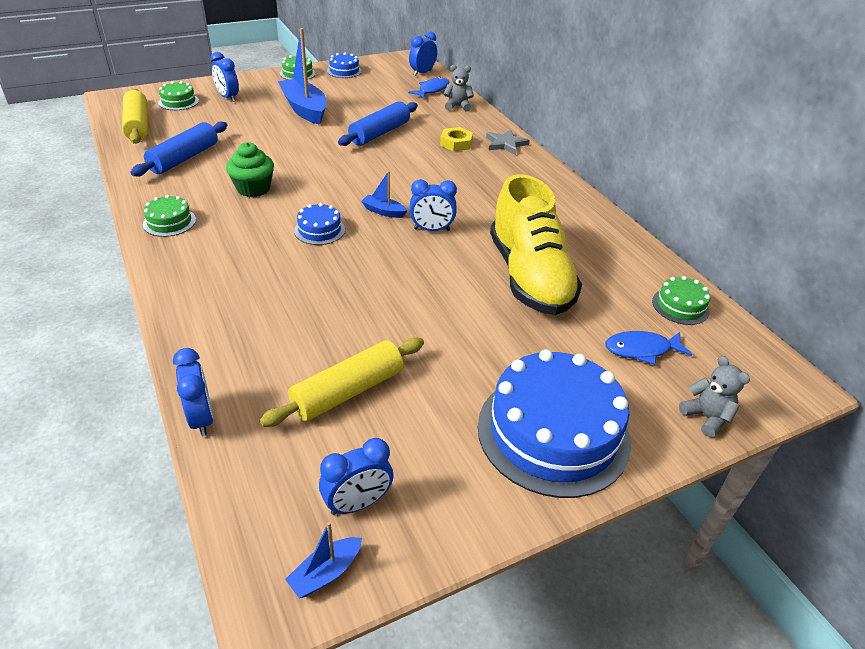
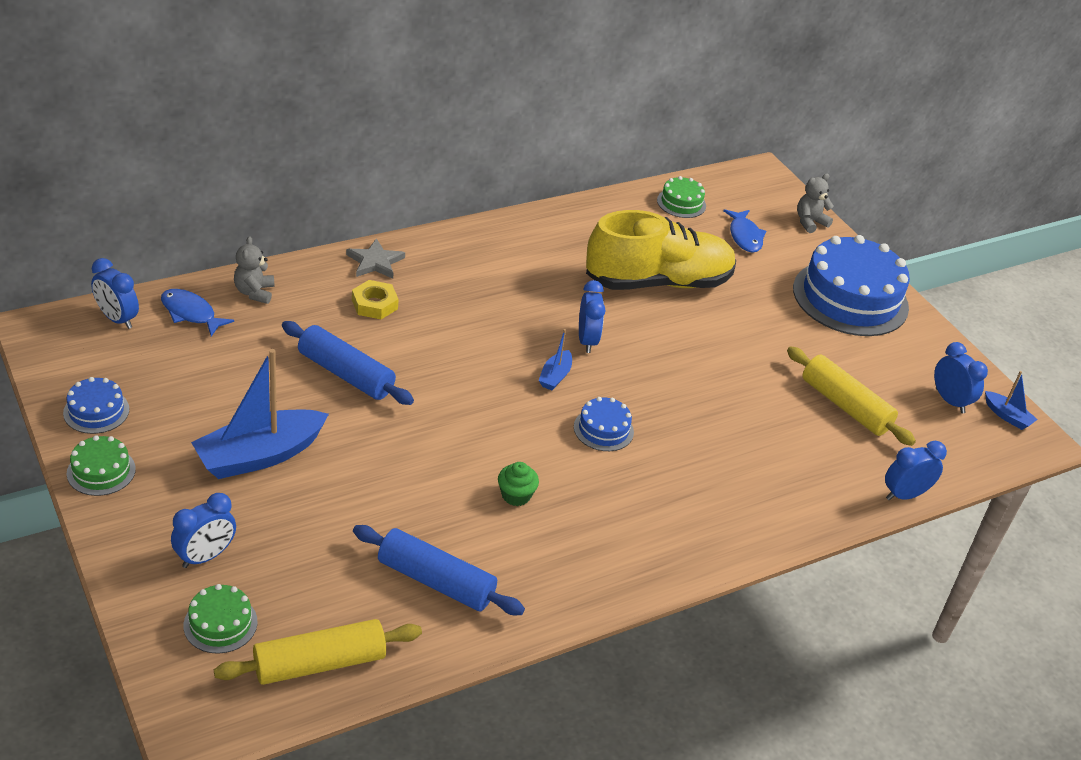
camera: 95 degrees left, 0 degrees up
(169, 222) = (609, 568): green cake -> none
(253, 188) = (516, 495): green cupcake -> green cupcake, size x0.65

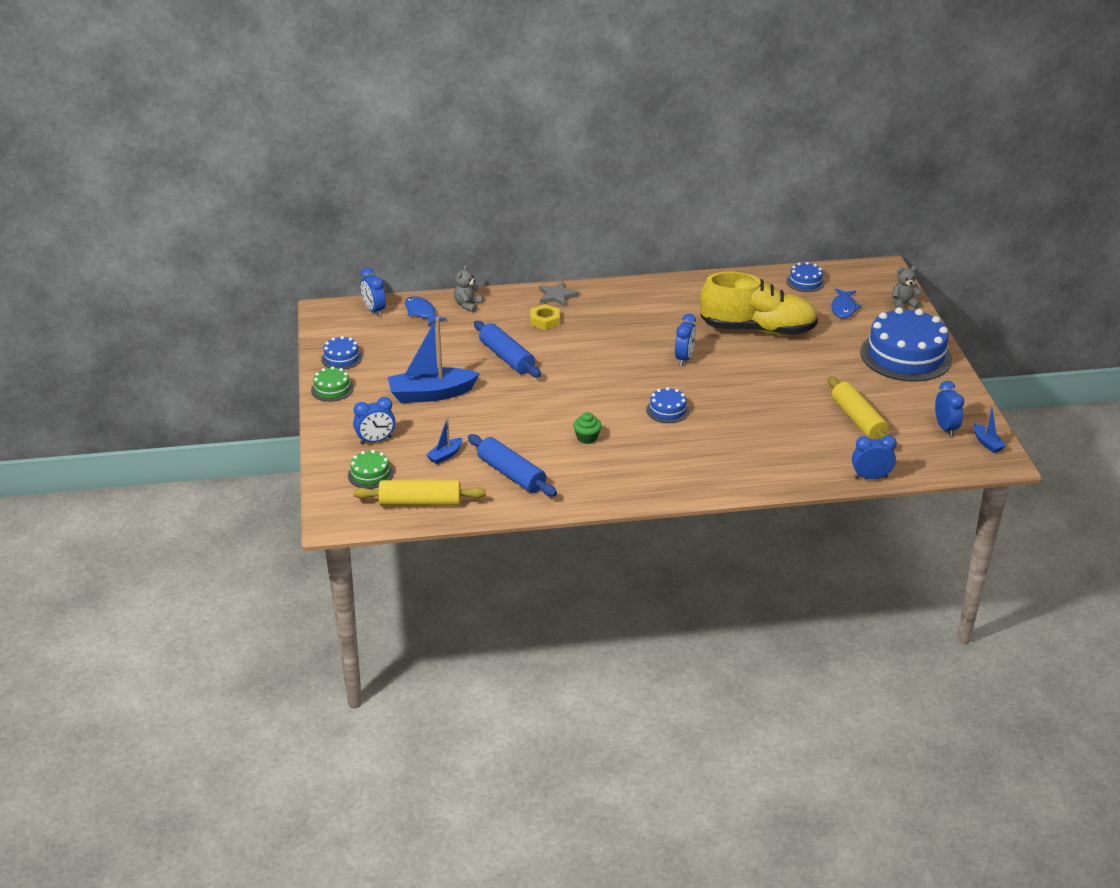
camera: 25 degrees right, 5 degrees down
(555, 376) = (649, 376): blue boat -> blue boat (445, 455)
(681, 203) = (805, 282): green cake -> blue cake

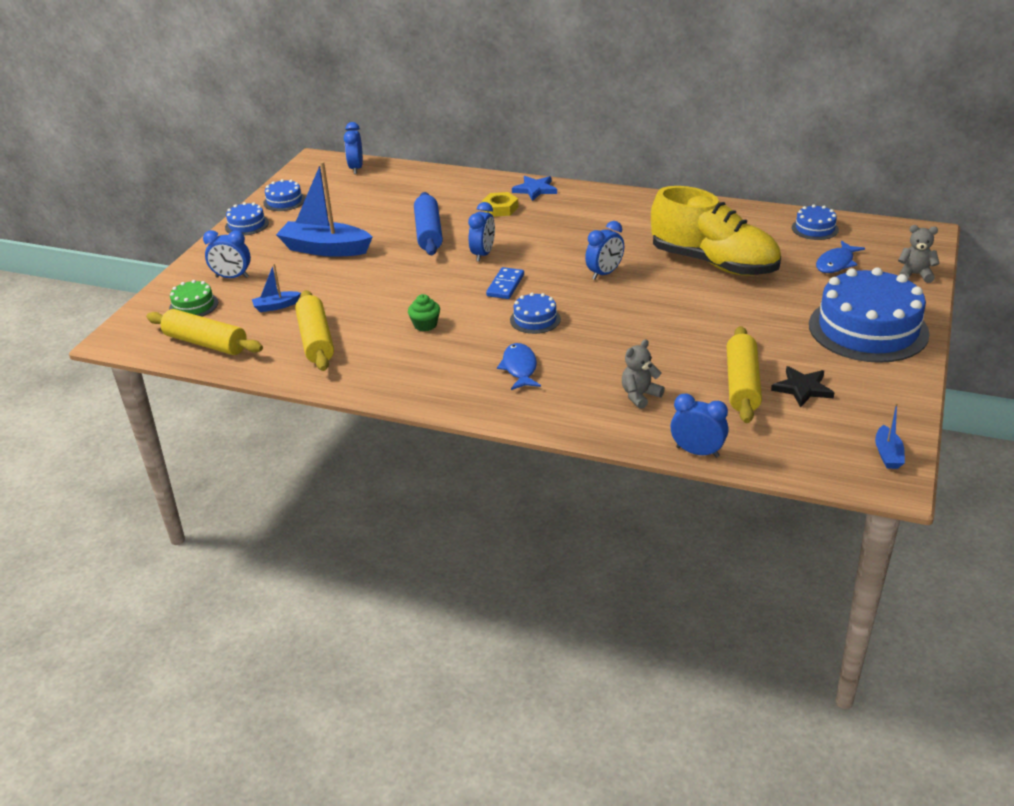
camera: 30 degrees right, 0 degrees up
(332, 389) = (247, 225): green cake -> blue cake
(421, 312) = (395, 178): blue fish -> blue fish (519, 368)
(468, 305) = (443, 180): grey teddy bear -> grey teddy bear (640, 396)
(511, 474) = (316, 340): blue rolling pin -> yellow rolling pin
(557, 296) = (535, 190): grey star -> blue star
(617, 388) = (505, 285): none -> blue domino
(899, 412) = (802, 388): none -> black star
(945, 428) = (846, 422): blue clock -> blue clock (483, 254)

